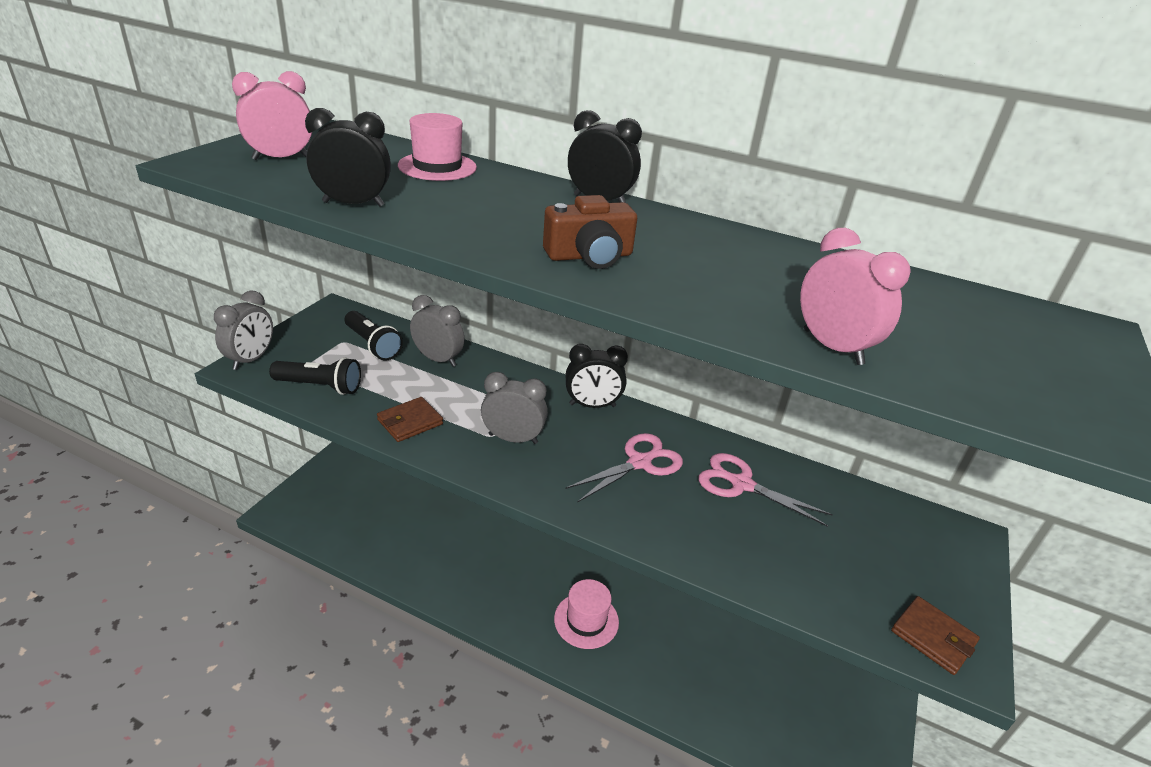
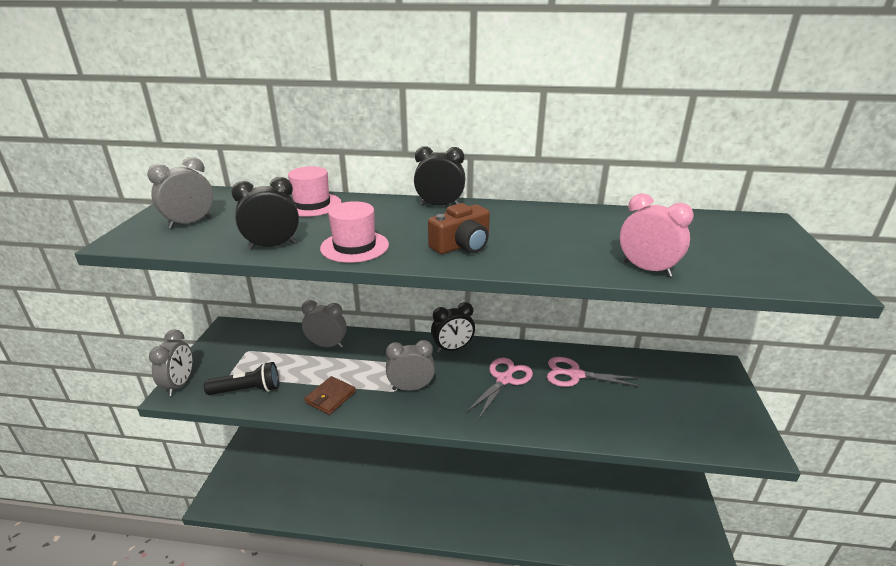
camera: 15 degrees left, 5 degrees down
(281, 158) = (190, 223): pink clock -> grey clock
(373, 345) = (272, 347): black flashlight -> none
(586, 620) = (483, 505): pink hat -> pink hat (354, 246)
(933, 637) = (733, 437): brown wallet -> none

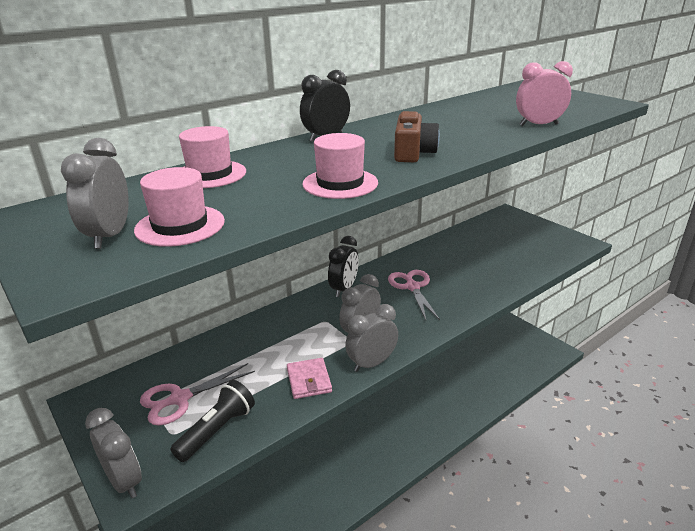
camera: 45 degrees left, 0 degrees up
(223, 232) = (180, 225): none -> pink hat
(273, 246) = (266, 212): black clock -> none
(327, 345) = (232, 348): grey clock -> grey clock (371, 363)
(330, 397) = (309, 380): brown wallet -> pink wallet
(575, 375) = (447, 259): pink scissors -> pink scissors (180, 398)

